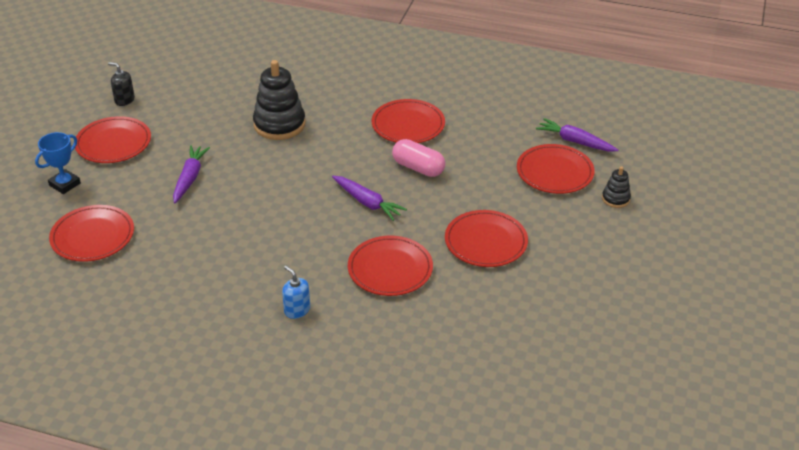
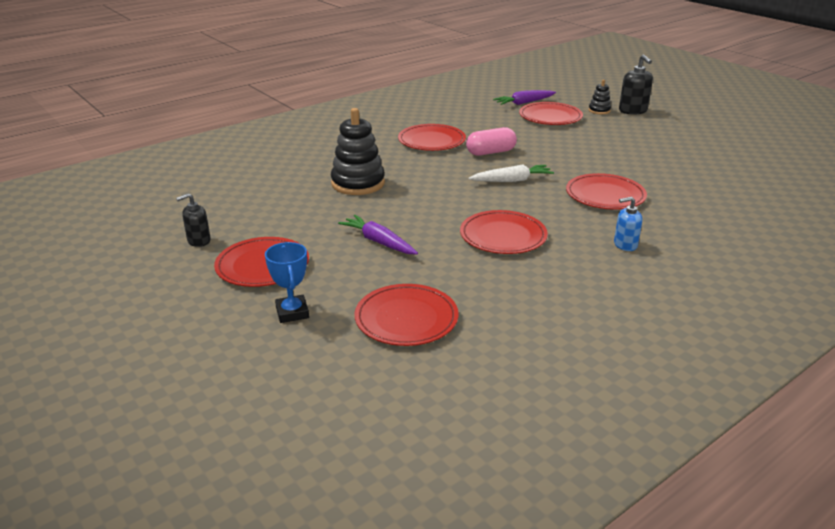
camera: 55 degrees left, 10 degrees down
(367, 203) = (512, 180): purple carrot -> white carrot
(486, 241) = (605, 156): red plate -> red plate (503, 236)
(645, 223) = (633, 111): none -> black soap dispenser

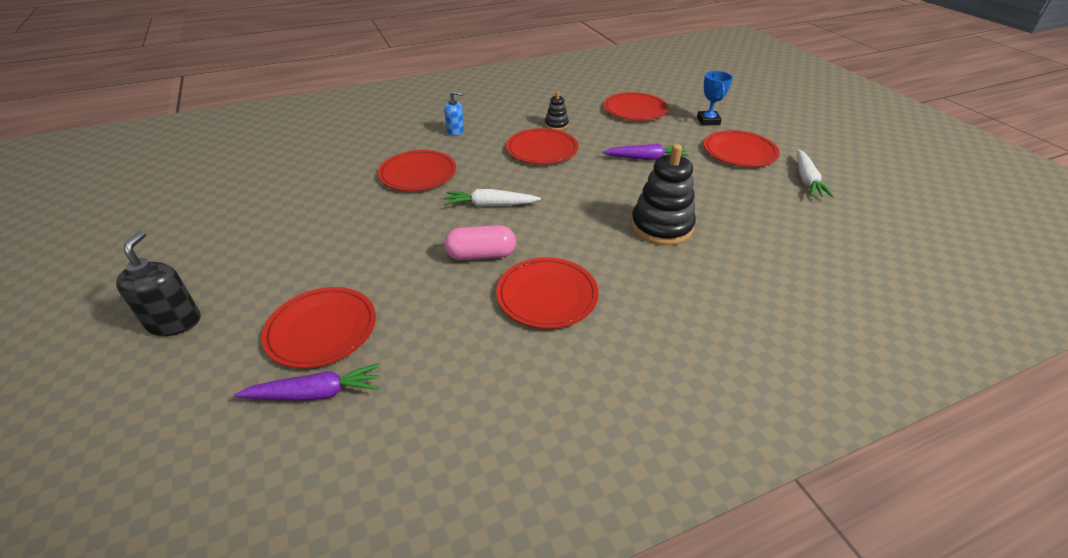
camera: 165 degrees left, 10 degrees up
(198, 241) = (807, 180): black soap dispenser -> white carrot
(378, 242) = (646, 158): purple carrot -> purple carrot turned 60 degrees counterclockwise
(599, 110) = (223, 334): black stacking toy -> black stacking toy (556, 125)

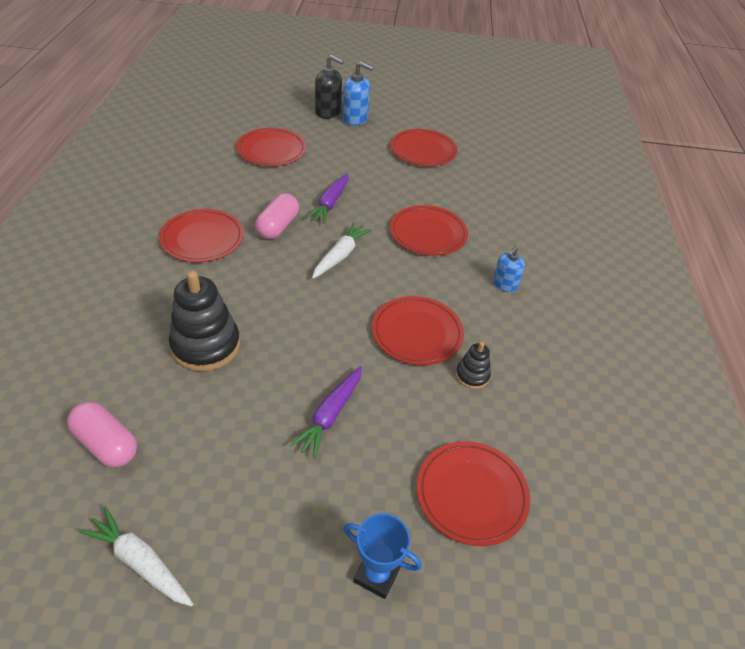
camera: 115 degrees right, 5 degrees up
(190, 289) = (355, 119): none -> blue soap dispenser
(316, 393) = (225, 140): purple carrot -> purple carrot (330, 203)
(739, 152) = (264, 538): red plate -> red plate (423, 151)
(782, 227) = (106, 444): none -> pink capsule

